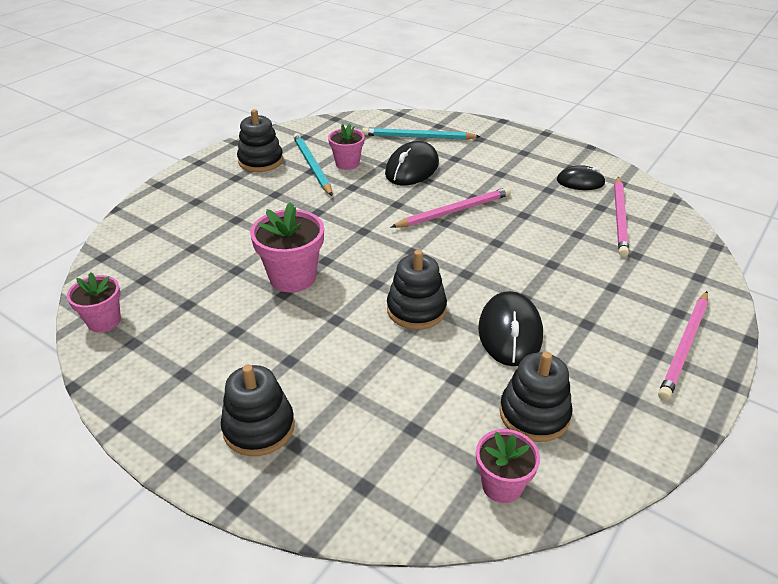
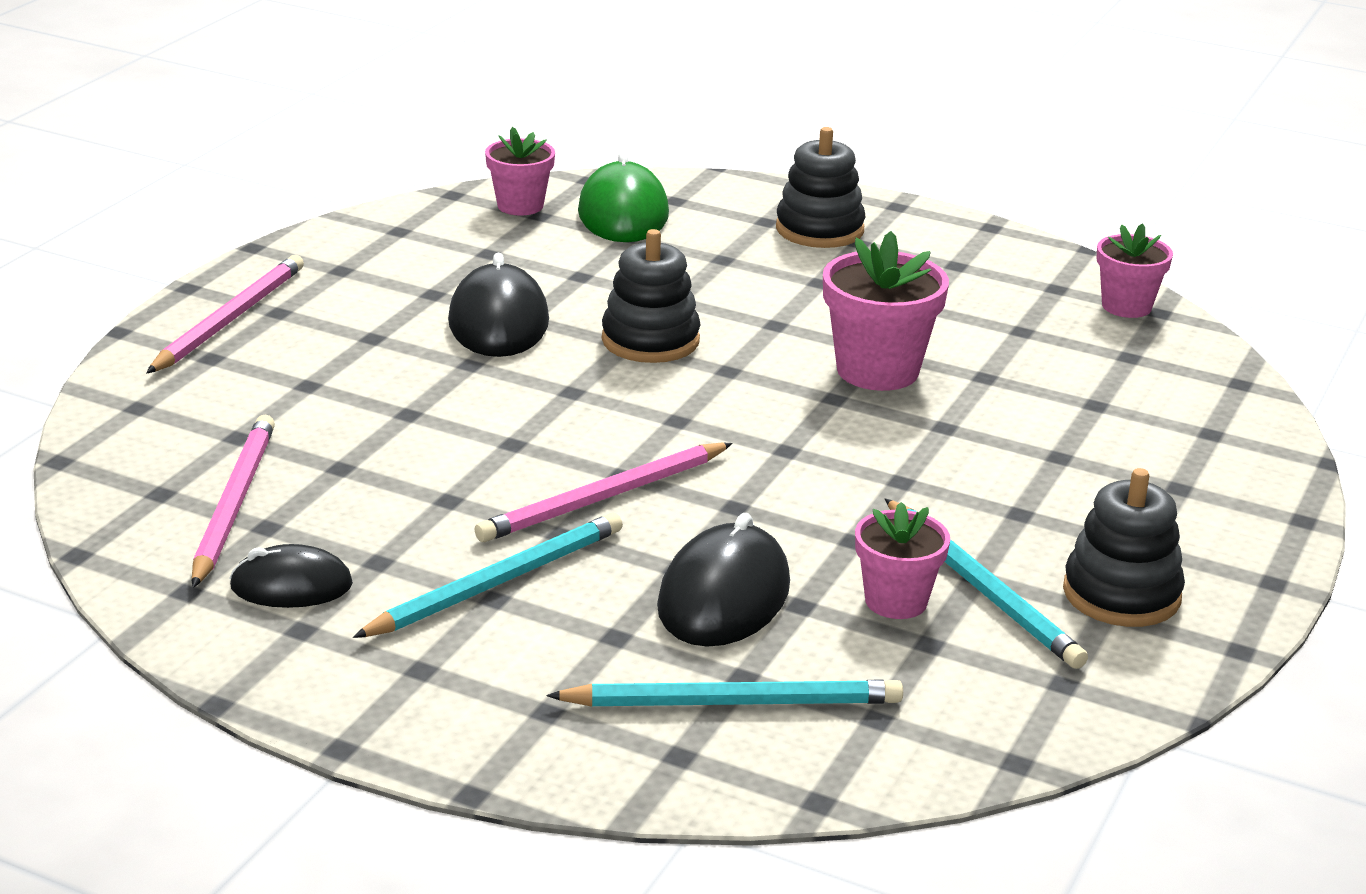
camera: 170 degrees right, 10 degrees down
(413, 464) = (623, 214): none -> green mouse
(500, 178) = (496, 583): none -> turquoise pencil
(534, 414) = (474, 252): black stacking toy -> none

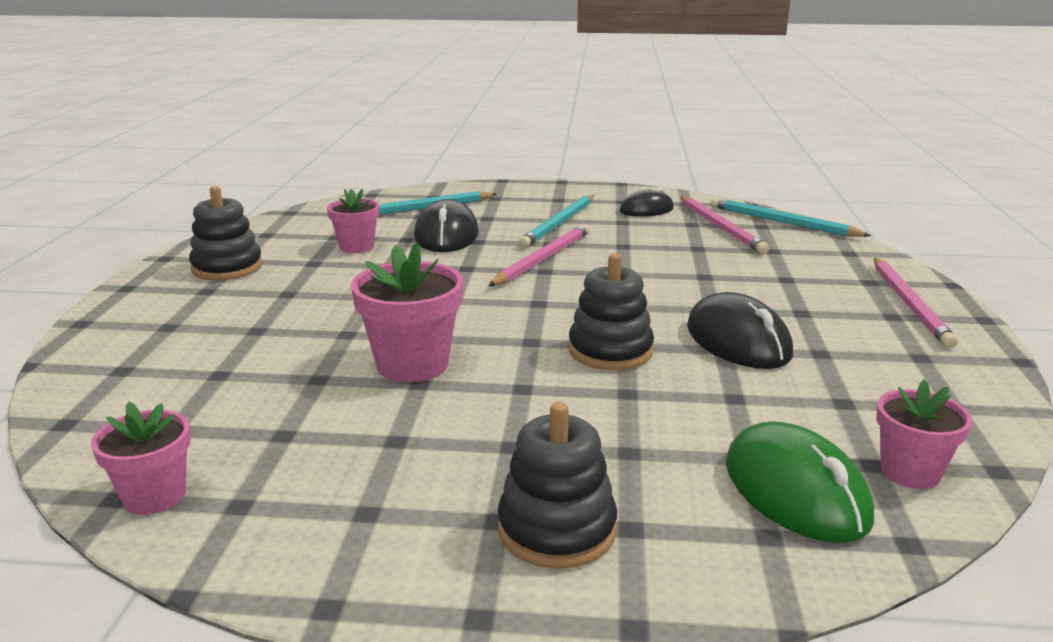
camera: 160 degrees right, 5 degrees down
(981, 588) = (310, 258): turquoise pencil -> turquoise pencil (783, 222)

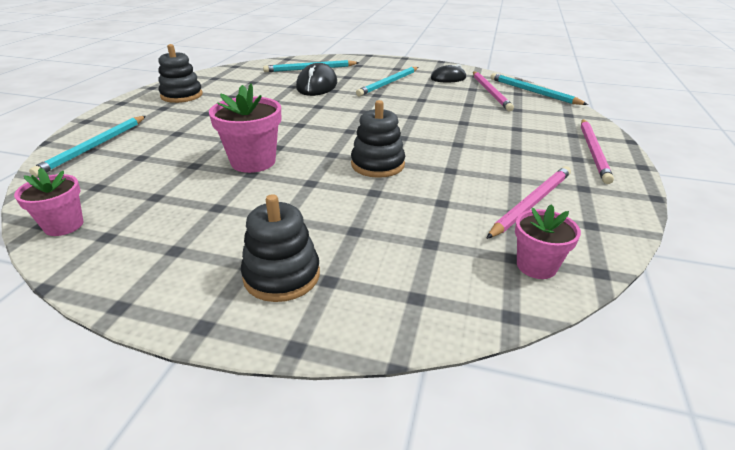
camera: 10 degrees right, 10 degrees up
(126, 364) = (95, 146): none -> turquoise pencil
(356, 247) = (261, 88): pink flower pot -> none
(542, 259) = (367, 104): pink pencil -> pink pencil (531, 203)
(738, 341) = (463, 166): black mouse -> none
(795, 491) = (450, 269): green mouse -> none

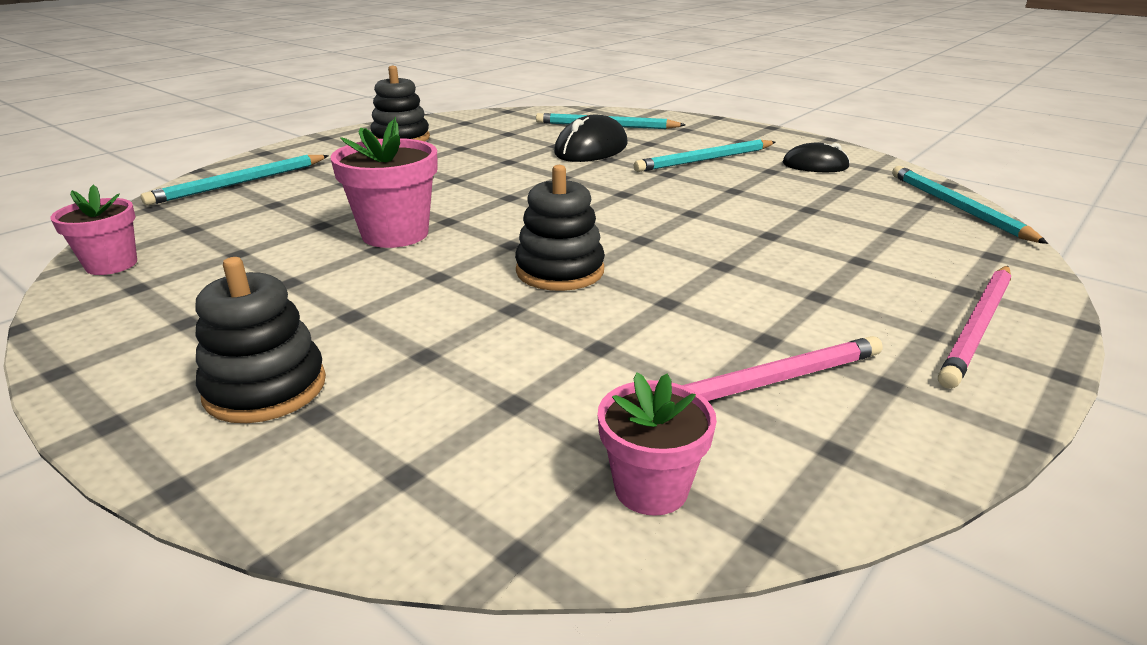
camera: 25 degrees right, 5 degrees down
(490, 92) = (870, 196): pink pencil -> none

